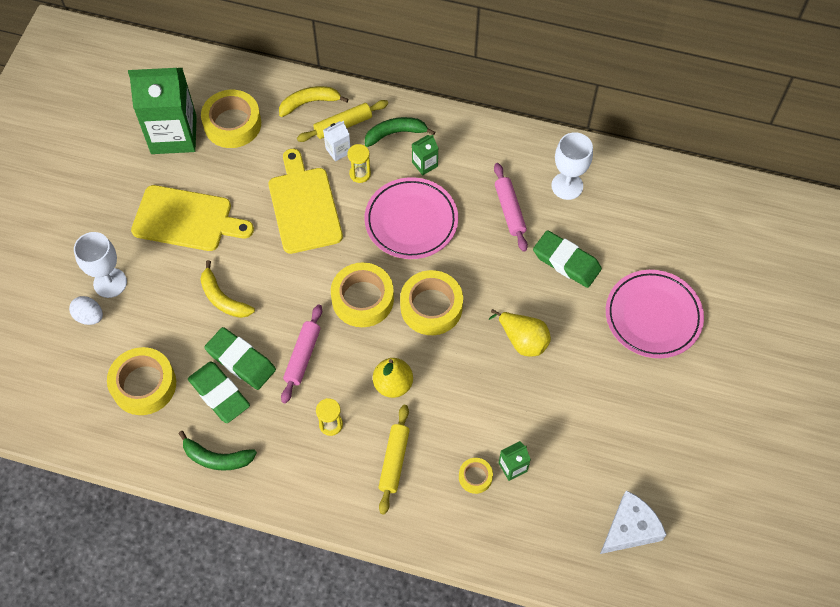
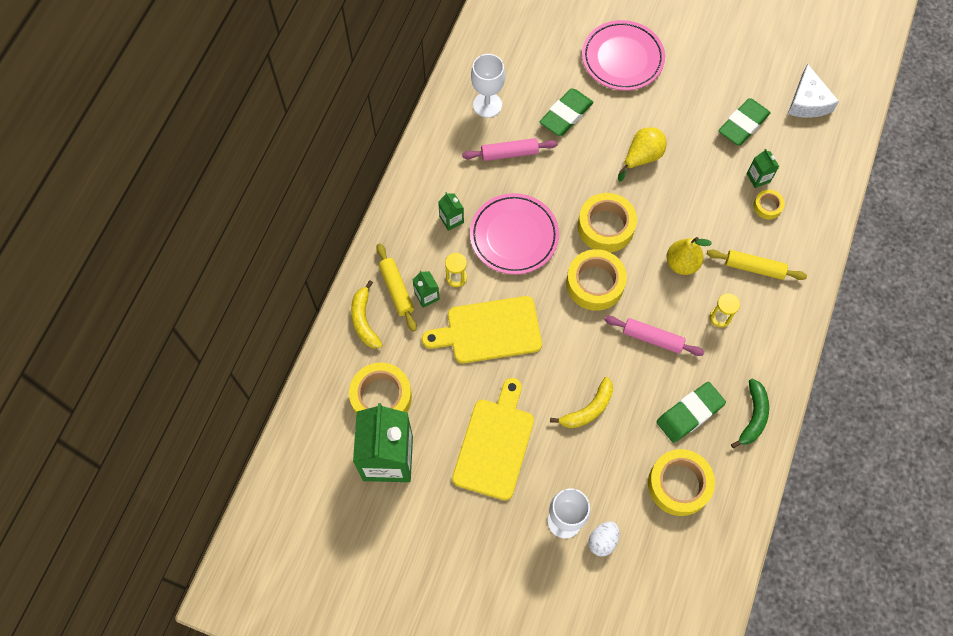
camera: 85 degrees left, 5 degrees up
(241, 361) = (655, 394): green eraser -> green eraser (743, 125)
(338, 151) = (427, 296): white carton -> green carton
(395, 133) = (412, 242): green banana -> none
(630, 528) = (808, 101): white cheese -> white cheese turned 150 degrees counterclockwise

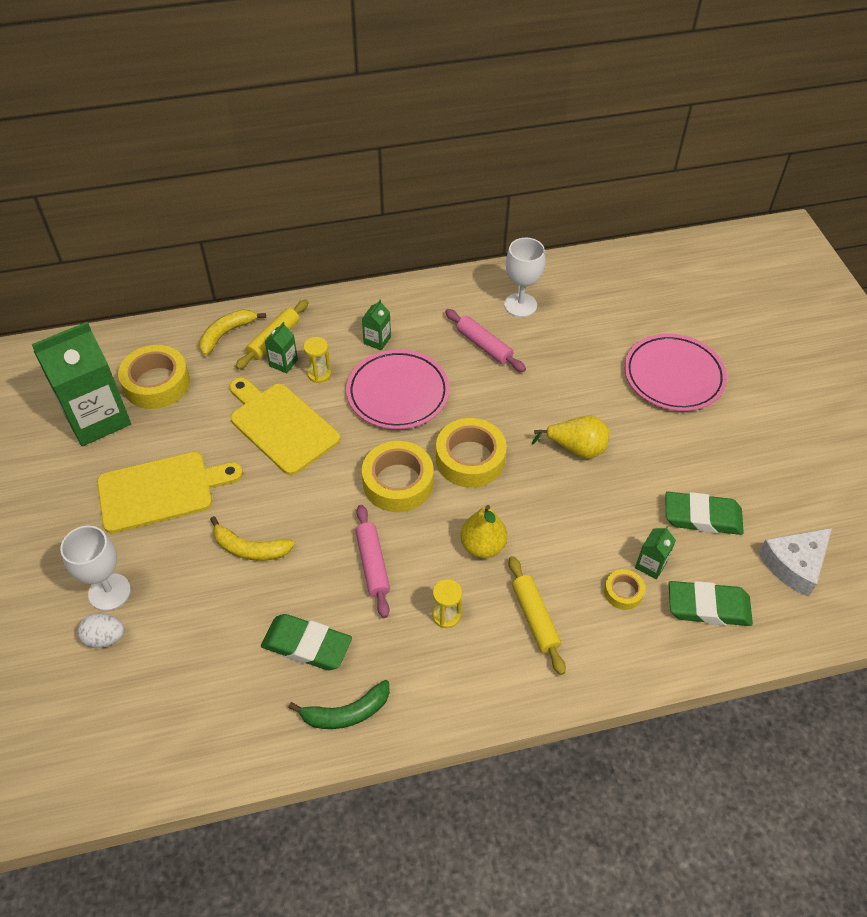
camera: 55 degrees right, 15 degrees down
(566, 115) = (566, 365): green eraser -> green eraser (708, 607)
(679, 484) = (214, 678): yellow tape -> none

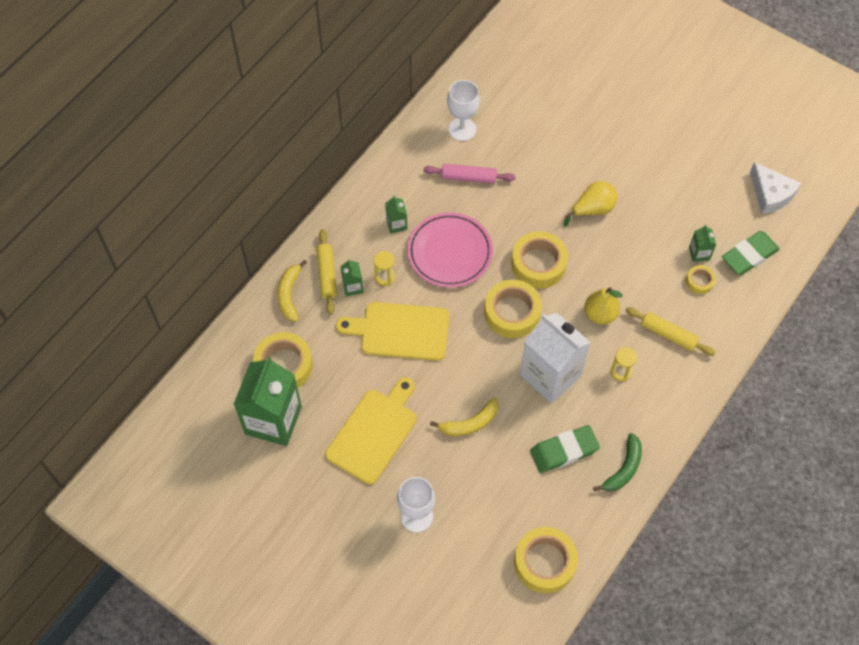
camera: 40 degrees left, 10 degrees up
(105, 638) = (446, 543): white egg -> none
(168, 738) = (545, 562): none -> yellow tape
(372, 564) = (550, 375): pink rolling pin -> white carton
(673, 376) = (603, 115): pink plate -> none
(702, 517) = (700, 201): green eraser -> none
(794, 564) = (770, 194): white cheese -> white cheese turned 45 degrees counterclockwise

